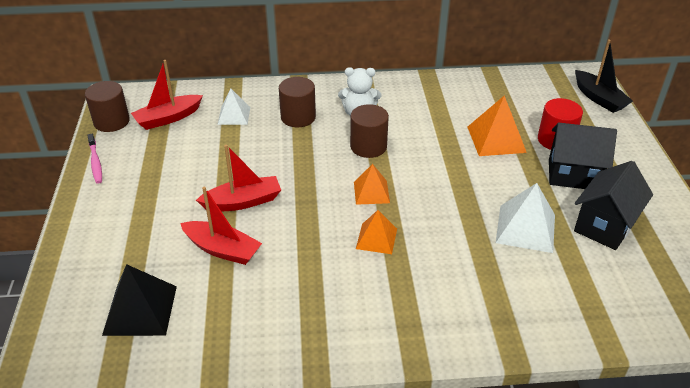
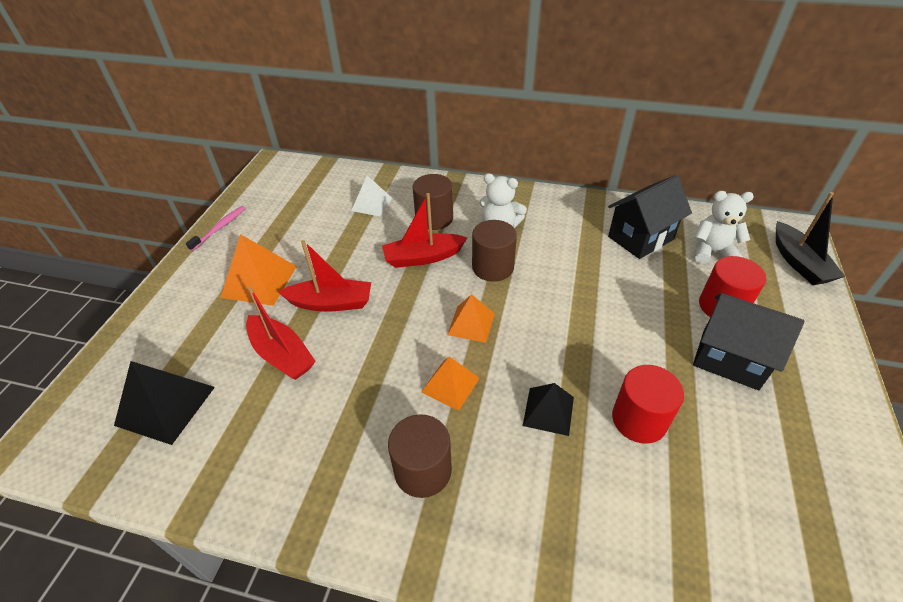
camera: 20 degrees right, 5 degrees up
(95, 162) = (220, 228): pink toothbrush -> pink toothbrush turned 150 degrees counterclockwise
(111, 121) = (257, 189): brown cylinder -> brown cylinder (423, 470)
(168, 118) = (309, 195): red boat -> red boat (423, 257)
(459, 238) = (548, 411): none -> black pyramid
(496, 139) = (646, 289): orange pyramid -> orange pyramid (259, 281)
(525, 228) = (639, 419): white pyramid -> red cylinder
(534, 102) = (712, 252): none -> white teddy bear
(604, 226) = (749, 444): black house -> black house (640, 238)

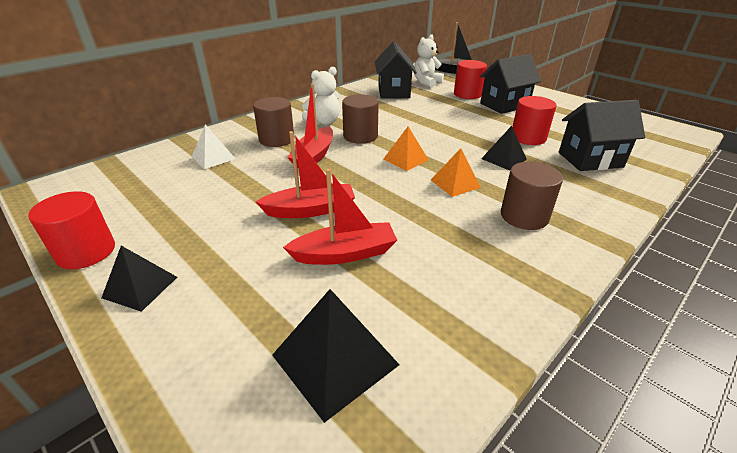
camera: 60 degrees left, 10 degrees down
(197, 273) = (140, 287): none -> black pyramid
(220, 228) = (86, 252): pink toothbrush -> red cylinder
(259, 281) = (223, 244): orange pyramid -> none
(331, 303) = (310, 210): red boat -> red boat turned 45 degrees clockwise
(635, 514) = (590, 160): none -> black house

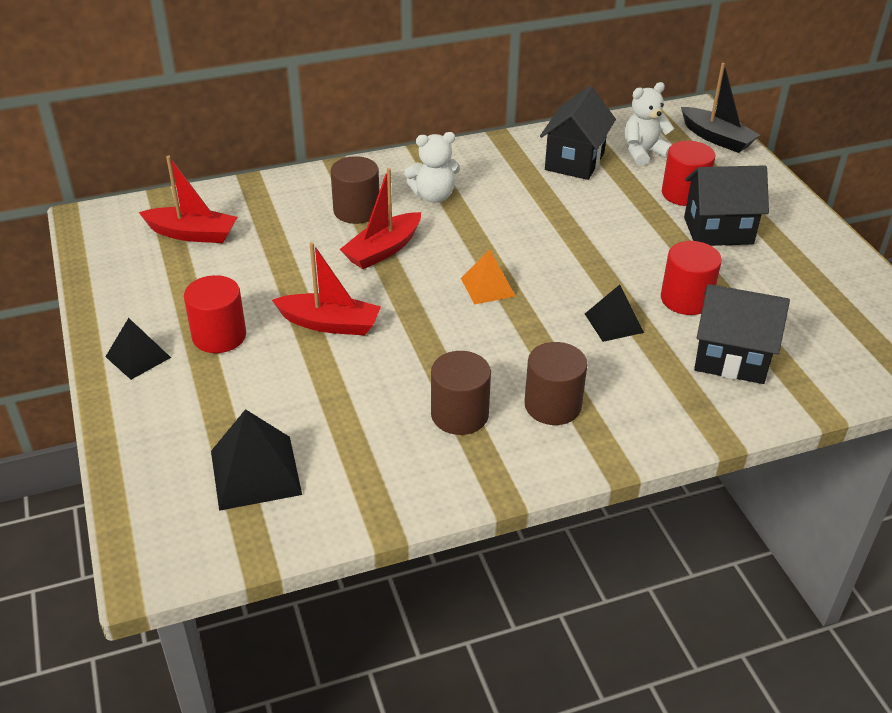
camera: 25 degrees right, 5 degrees up
(86, 252) = (107, 306): red cylinder -> red cylinder (219, 336)
(213, 157) = (270, 220): white pyramid -> none
(345, 253) = (329, 384): red boat -> red boat (192, 234)
(360, 136) = (462, 233): brown cylinder -> brown cylinder (459, 414)
(455, 183) = (516, 339): orange pyramid -> none

